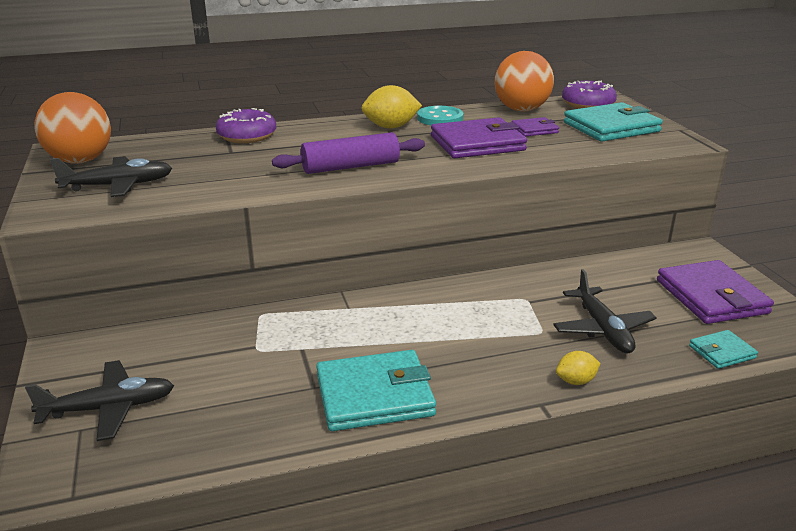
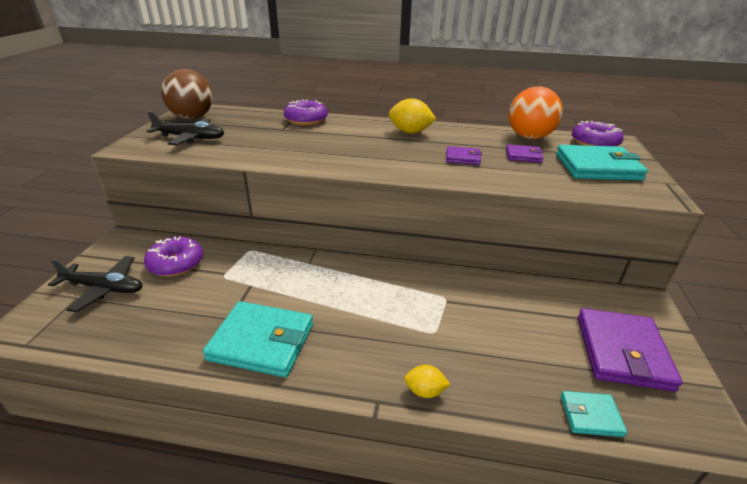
camera: 25 degrees right, 5 degrees up
(80, 161) = (192, 117): orange ball -> brown ball
(178, 354) = (176, 264): none -> purple donut
(351, 167) = (346, 156): purple rolling pin -> none
(440, 118) = (455, 132): turquoise button -> none
(477, 143) = (462, 158): purple wallet -> purple wallet, size x0.51
(602, 329) = (489, 349): black plane -> none

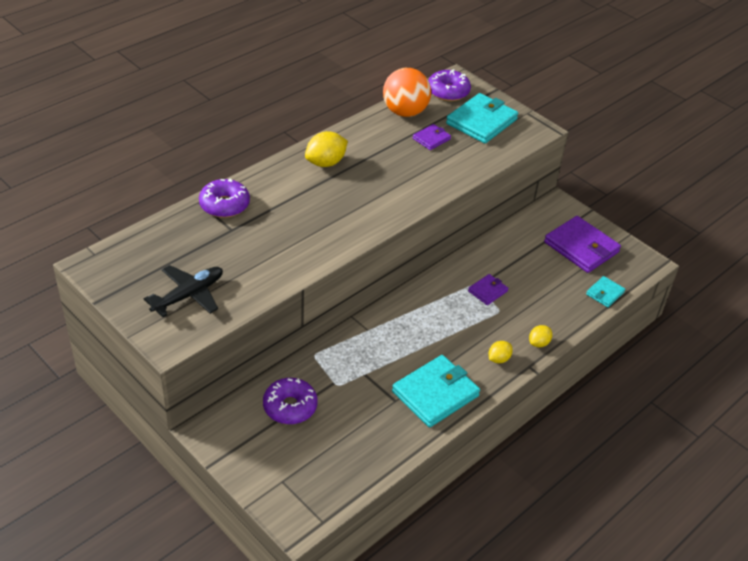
camera: 55 degrees left, 10 degrees up
(104, 288) = (285, 461): black plane -> none
(192, 117) = (123, 275): brown ball -> none
(361, 367) = (498, 359): none -> yellow lemon
(462, 158) = (403, 168): purple wallet -> purple wallet (487, 291)

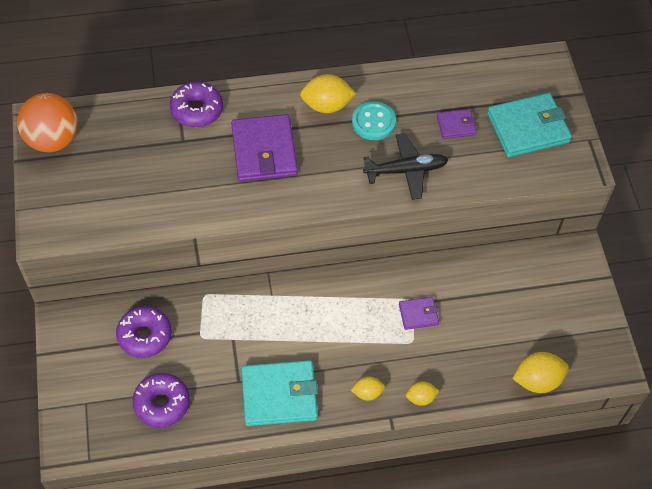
camera: 35 degrees right, 15 degrees up
(189, 295) = (94, 193): black plane -> black plane (406, 170)
(370, 159) = (373, 122): none -> turquoise button
(405, 112) = (456, 79): orange ball -> orange ball (53, 140)
(448, 92) = (524, 74): purple donut -> purple donut (162, 403)
(581, 247) = (559, 315): purple wallet -> purple wallet (264, 151)
(605, 293) = (537, 380): turquoise wallet -> yellow lemon

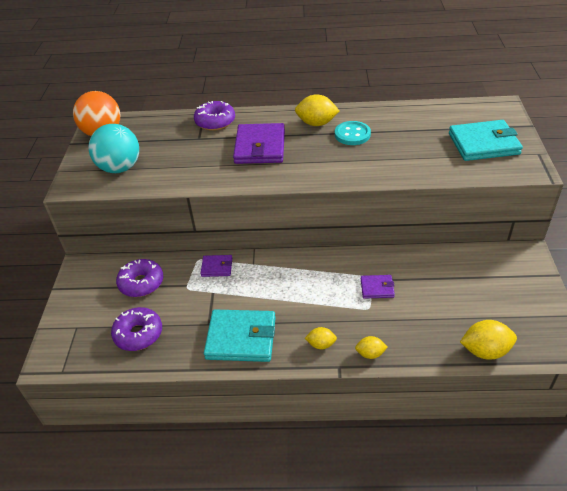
camera: 15 degrees right, 15 degrees down
(96, 198) = (120, 168): none -> turquoise ball
(406, 170) = (374, 165): black plane -> none
(456, 125) = (421, 139): purple wallet -> purple wallet (217, 267)

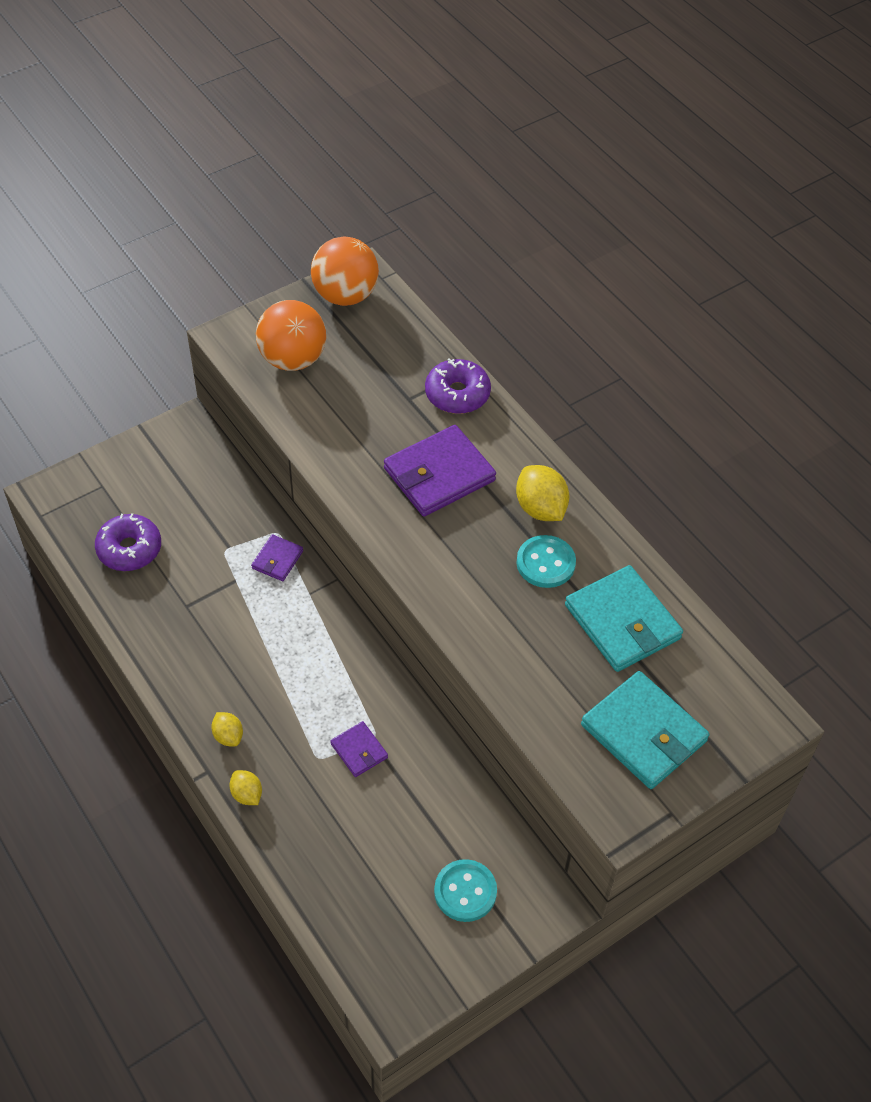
camera: 50 degrees right, 10 degrees up
(120, 168) = (292, 359): turquoise ball -> orange ball
(141, 283) = (202, 501): purple donut -> none
(217, 267) = (277, 560): purple wallet -> purple wallet turned 60 degrees clockwise
(241, 338) = (186, 650): turquoise wallet -> turquoise wallet (622, 622)
(485, 351) = (331, 918): yellow lemon -> none
(499, 283) = (465, 891): none -> turquoise button

